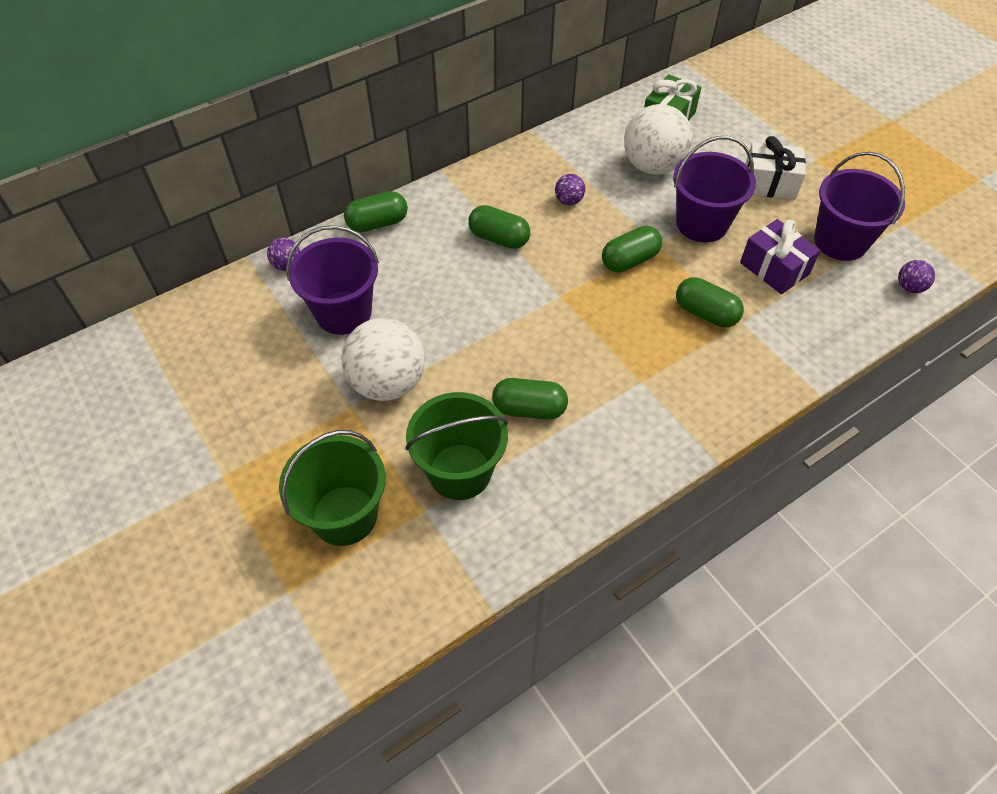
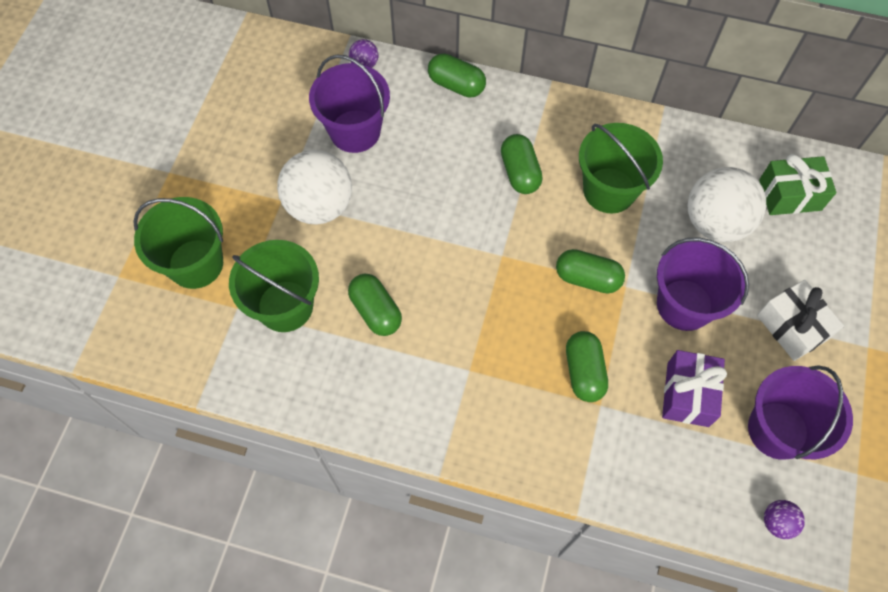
camera: 50 degrees right, 10 degrees up
(569, 201) = (609, 190): purple ball -> green bucket

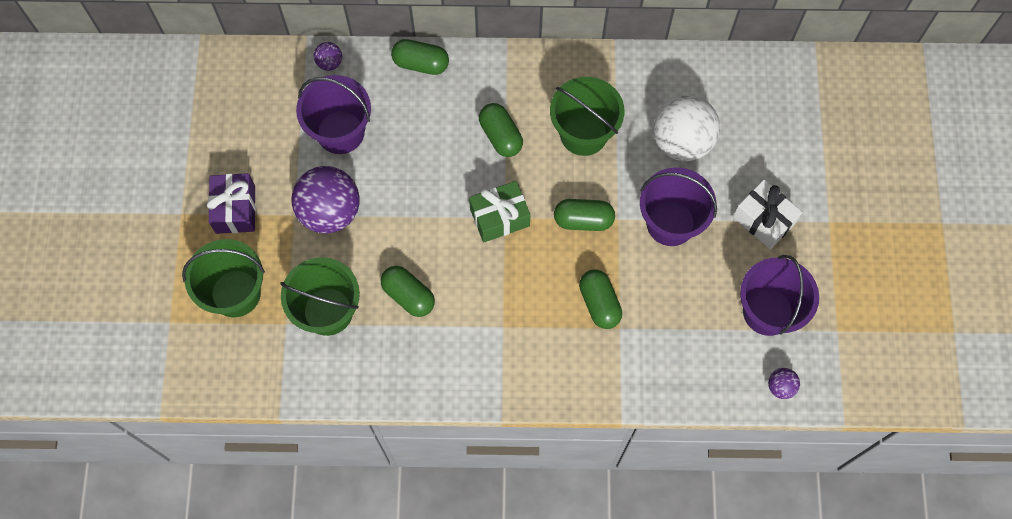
camera: 15 degrees left, 5 degrees up
(319, 206) = (330, 212): white ball -> purple ball
(687, 394) = (689, 300): purple gift -> purple gift (235, 209)
(790, 195) = (741, 99): green gift -> green gift (499, 217)

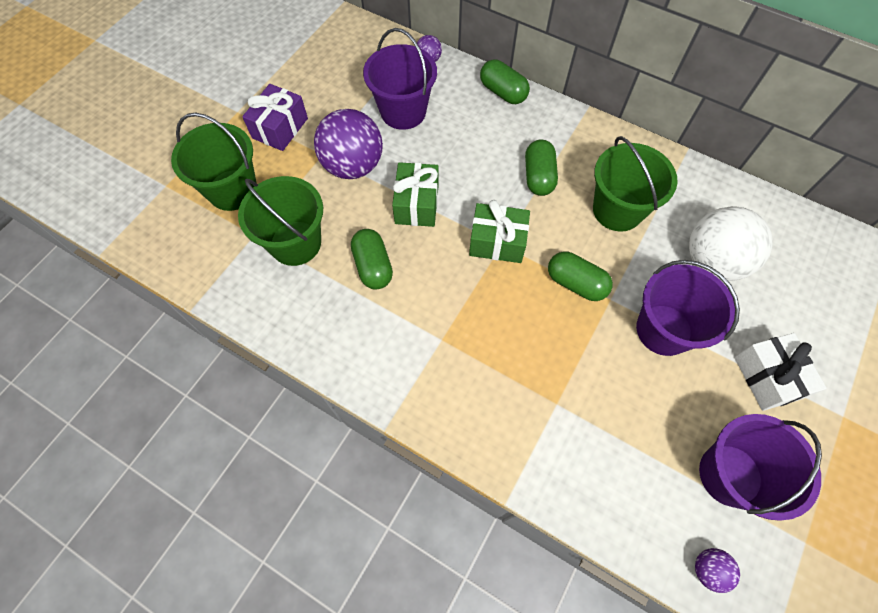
camera: 30 degrees right, 5 degrees down
(410, 219) = (417, 204): none -> green gift
(599, 303) = (549, 368): green capsule -> none

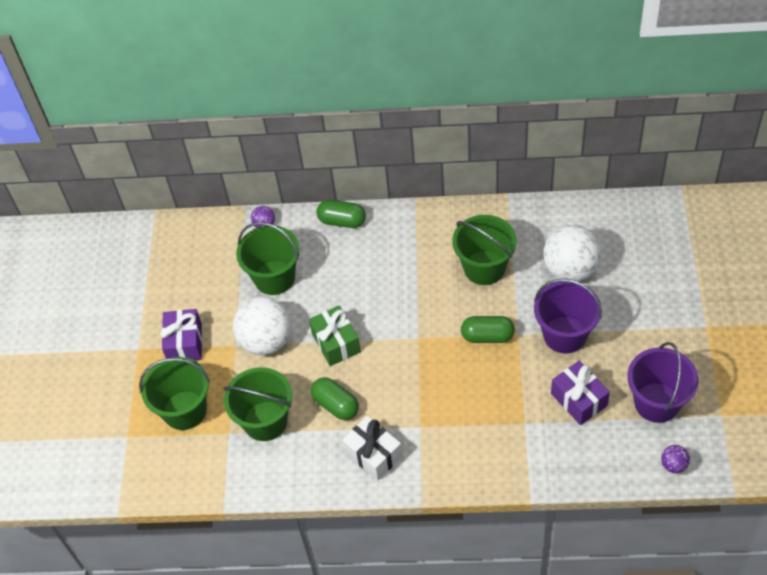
camera: 25 degrees left, 10 degrees down
(353, 166) = (266, 341): purple ball -> white ball
(403, 111) = (274, 277): purple bucket -> green bucket
(497, 242) = (414, 338): green gift -> none
(538, 177) = (412, 273): green capsule -> none
(636, 414) = (579, 399): none -> purple gift
(767, 377) = (647, 328): white gift -> white gift (373, 454)

